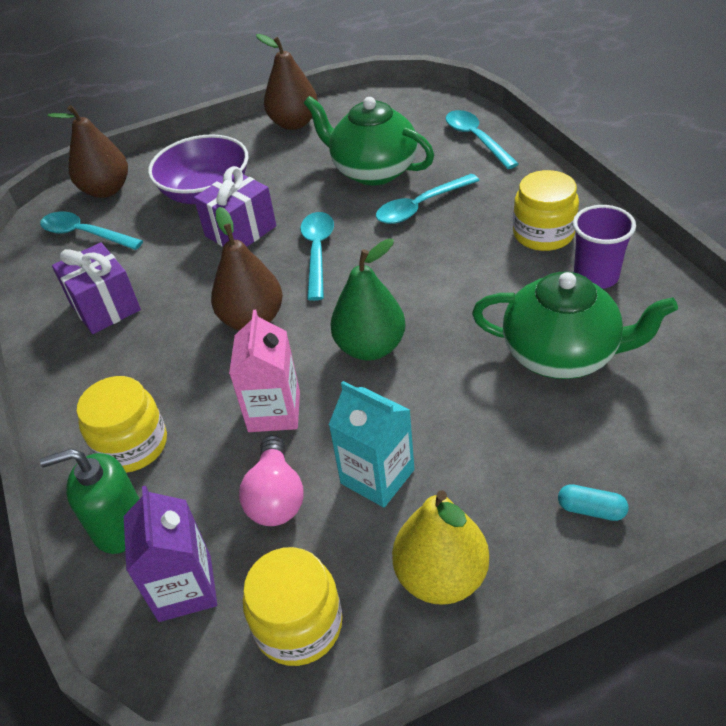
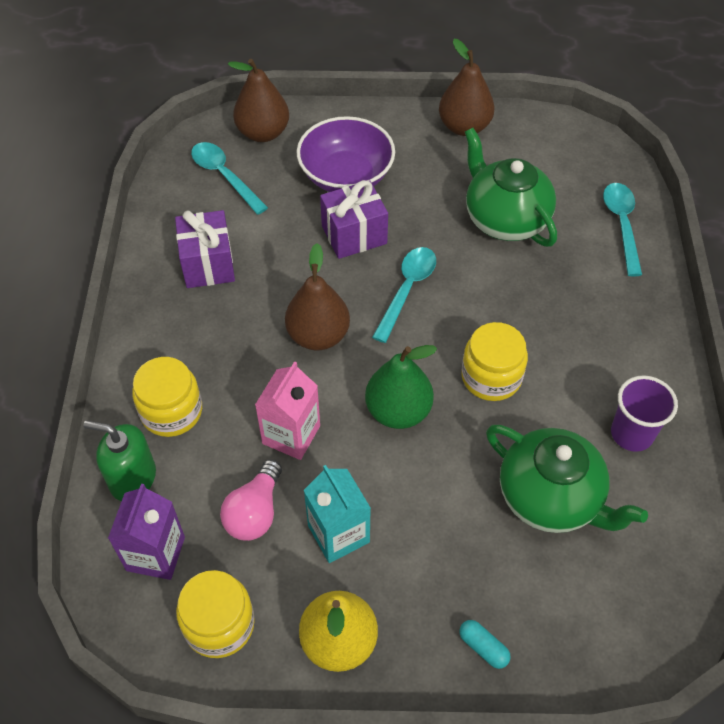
camera: 20 degrees right, 10 degrees up
(420, 207) = (523, 281): turquoise spoon -> none
(543, 234) = (615, 365): yellow jar -> yellow jar (491, 377)

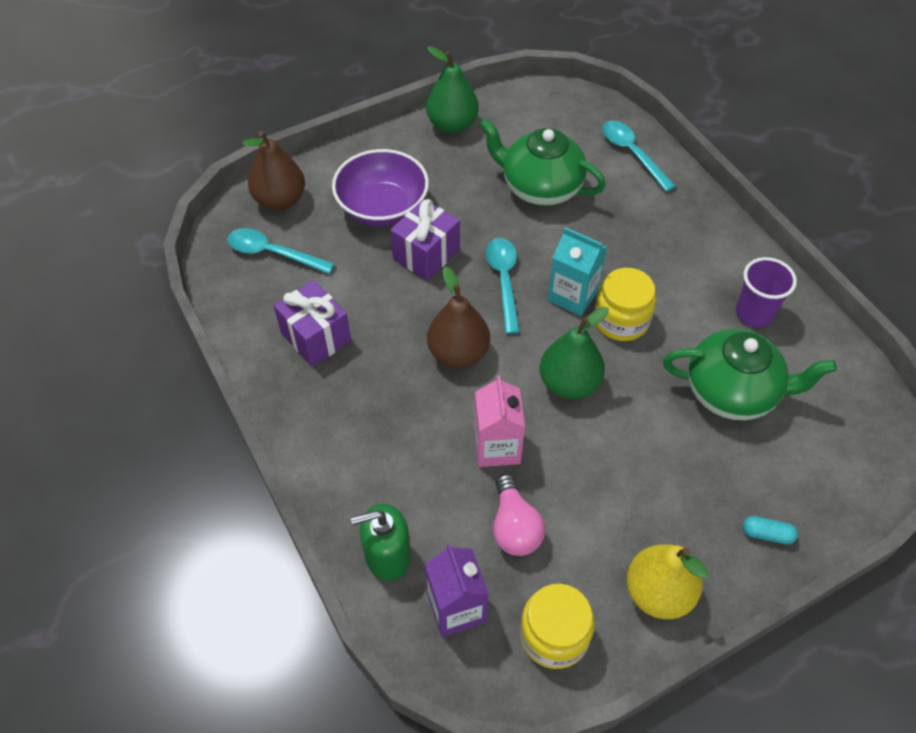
camera: 30 degrees left, 0 degrees up
(171, 411) = (379, 480): yellow jar -> none
(338, 534) = (595, 507): turquoise carton -> turquoise carton (572, 295)
(464, 127) = (452, 125): brown pear -> green pear

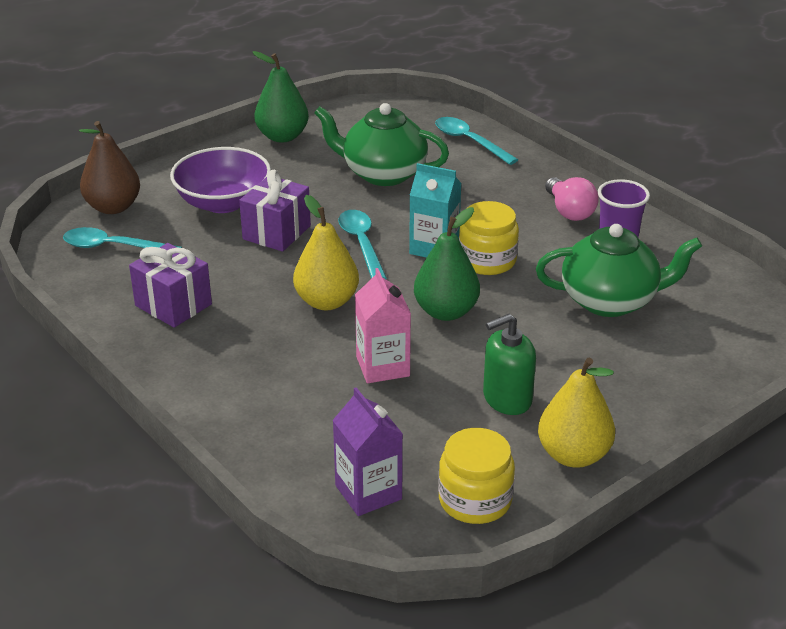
camera: 10 degrees left, 20 degrees down
(387, 555) = (286, 461): green soap dispenser -> green soap dispenser (507, 399)
(458, 353) = (327, 301): brown pear -> yellow pear
(514, 527) = (415, 424): pink light bulb -> pink light bulb (569, 211)
(767, 534) = (670, 399): turquoise capsule -> none

